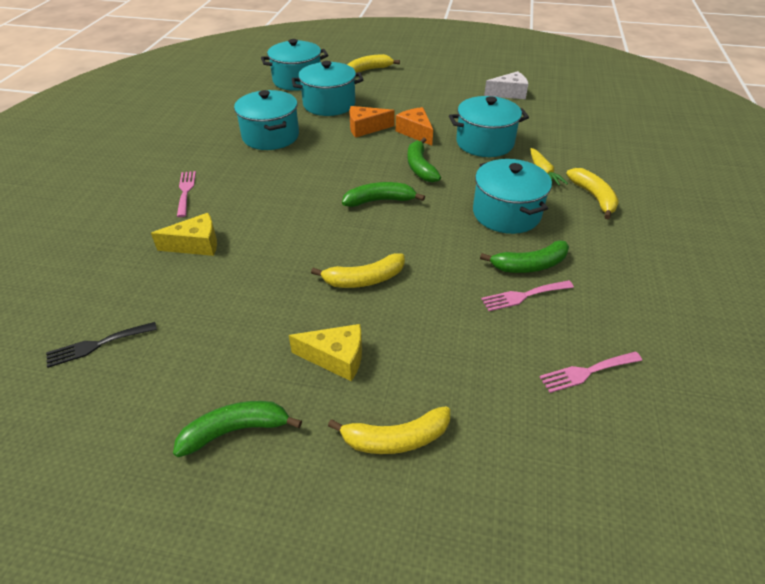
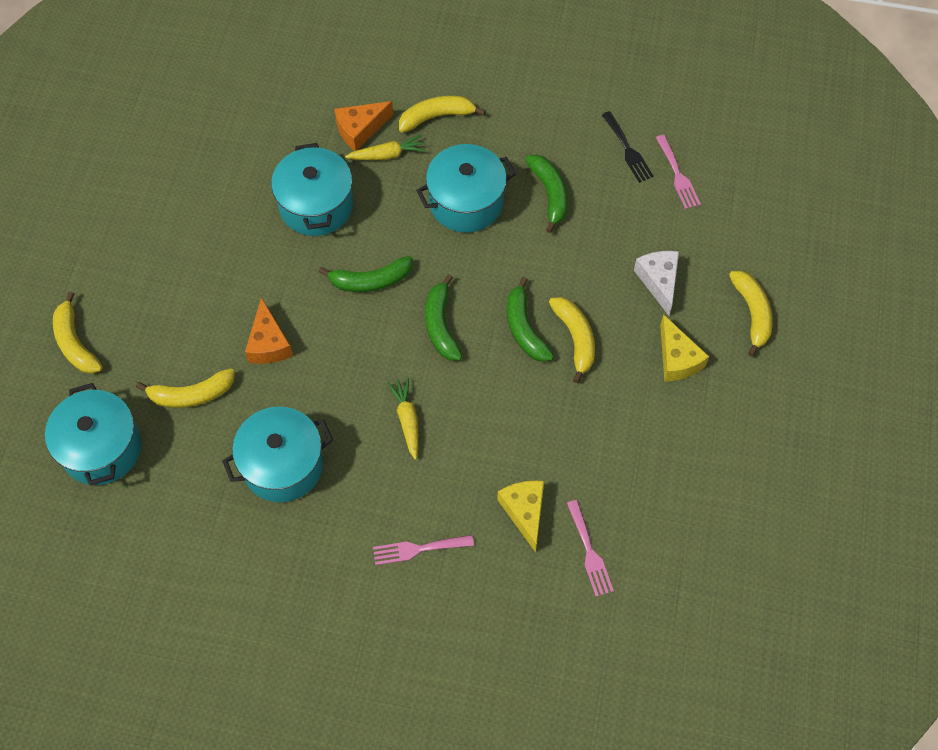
camera: 90 degrees left, 20 degrees up
(97, 345) = (676, 569): black fork -> black fork (628, 150)
(235, 430) = (756, 428): green banana -> green banana (524, 328)
(295, 185) = (407, 420): none -> yellow carrot
(329, 104) = (191, 394): turquoise pot -> yellow banana
(336, 358) = (677, 359): yellow cheese -> yellow cheese turned 150 degrees clockwise
(415, 132) = (284, 282): orange cheese -> orange cheese (360, 130)
(509, 93) = (181, 160): white cheese -> white cheese (659, 281)
(523, 296) = (592, 206): pink fork -> pink fork (589, 552)

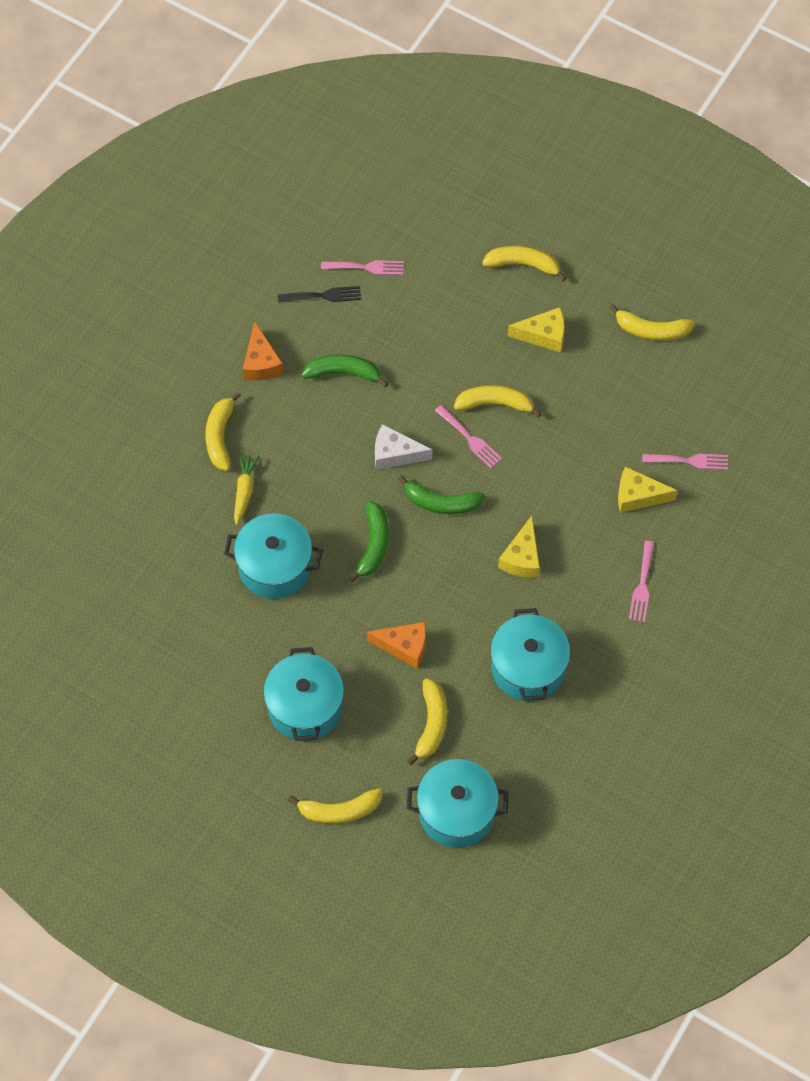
camera: 70 degrees left, 0 degrees up
(360, 130) = (206, 505): orange cheese -> orange cheese (261, 362)
(407, 420) = (522, 557): yellow carrot -> yellow cheese
(466, 202) = (323, 442): turquoise pot -> turquoise pot (305, 707)
(524, 328) = (470, 439): green banana -> pink fork
(659, 281) = (465, 321): white cheese -> white cheese (395, 454)
(734, 463) = (651, 330): none -> yellow banana

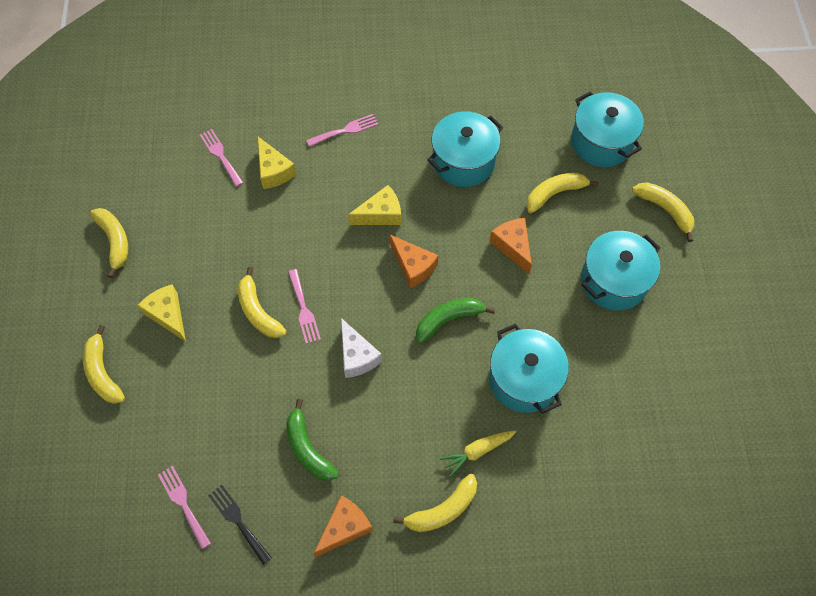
camera: 125 degrees left, 0 degrees up
(441, 502) = (376, 295): green banana -> none
(447, 550) = (413, 266): none -> orange cheese
(470, 439) = (304, 310): pink fork -> pink fork turned 150 degrees clockwise

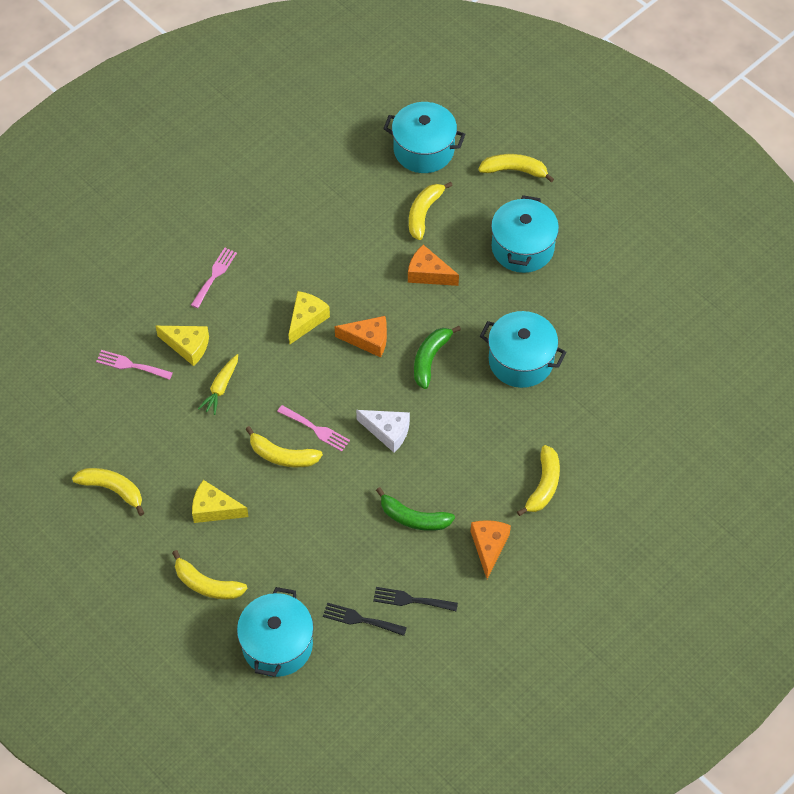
camera: 40 degrees left, 5 degrees down
(183, 503) = (360, 619): pink fork -> black fork
(463, 161) = (332, 236): turquoise pot -> turquoise pot (277, 644)
(477, 451) = (532, 431): yellow carrot -> yellow carrot (221, 388)

